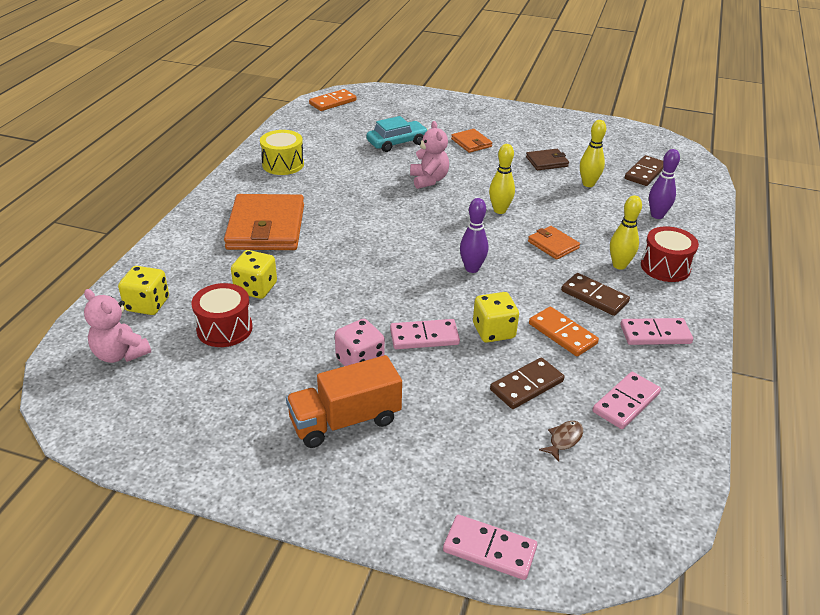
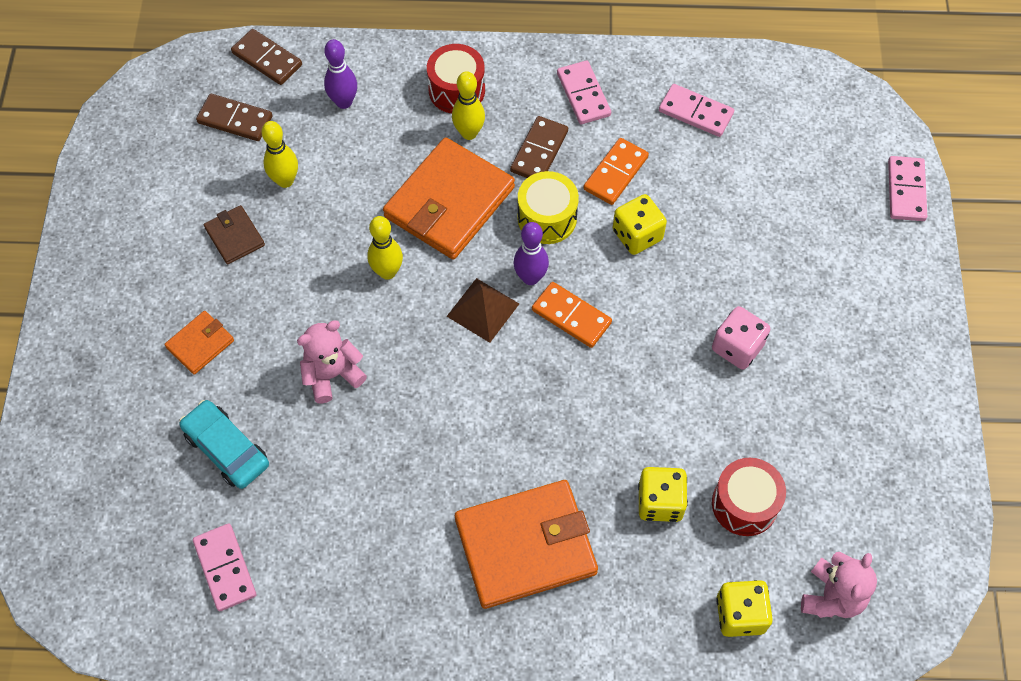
camera: 105 degrees left, 25 degrees up
(283, 164) = (345, 594): yellow drum -> yellow drum (547, 218)
(333, 102) = (96, 599): orange domino -> orange domino (571, 316)
(345, 421) = (823, 335): orange truck -> none
(424, 337) = (673, 297): pink domino -> pink domino (225, 568)
(452, 243) = (483, 310): none -> brown pyramid
(526, 385) = (707, 193): brown domino -> brown domino (267, 59)
(553, 245) = (449, 202): orange wallet -> orange wallet, size x2.09
(564, 440) = (765, 155): brown fish -> none

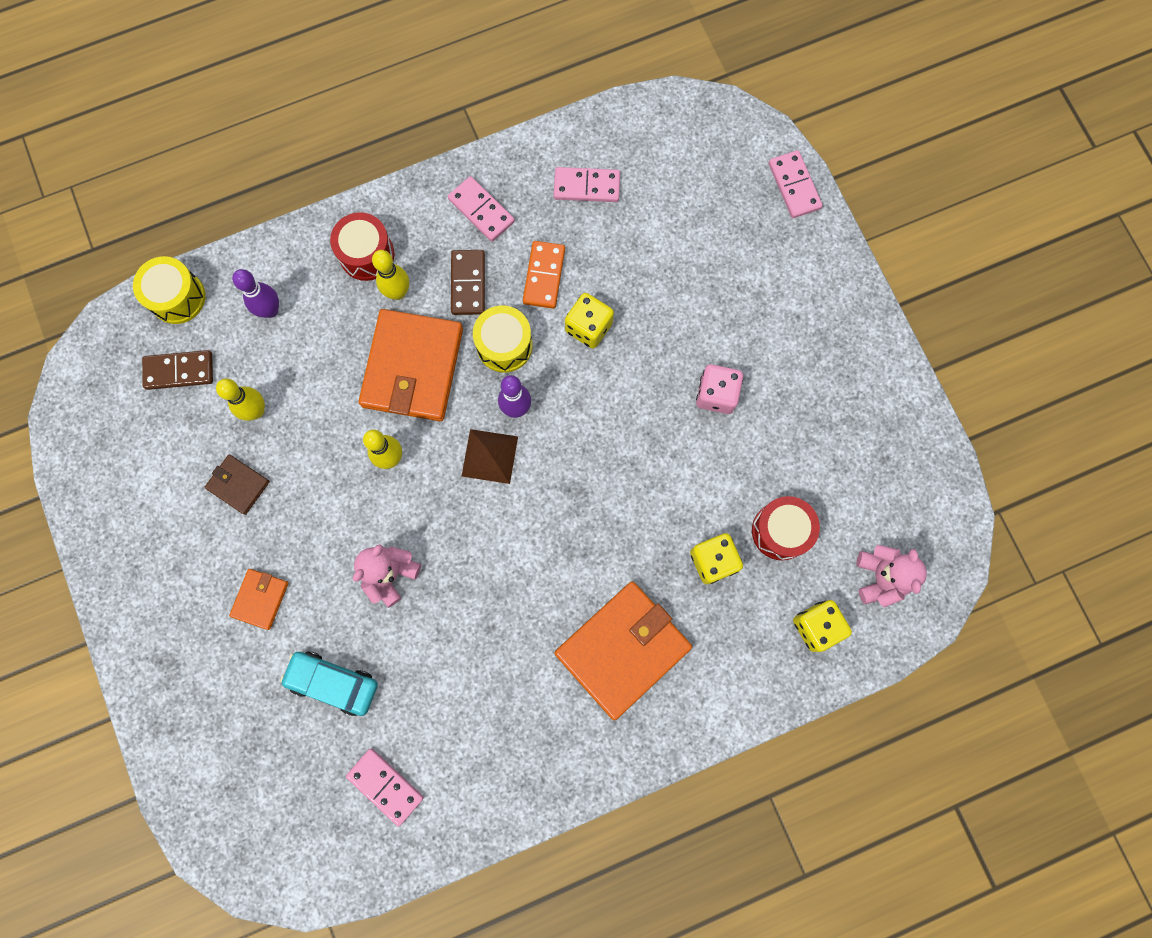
camera: 25 degrees left, 15 degrees up
(267, 59) = (177, 297): brown domino -> yellow drum
(571, 316) = (567, 428): orange domino -> none

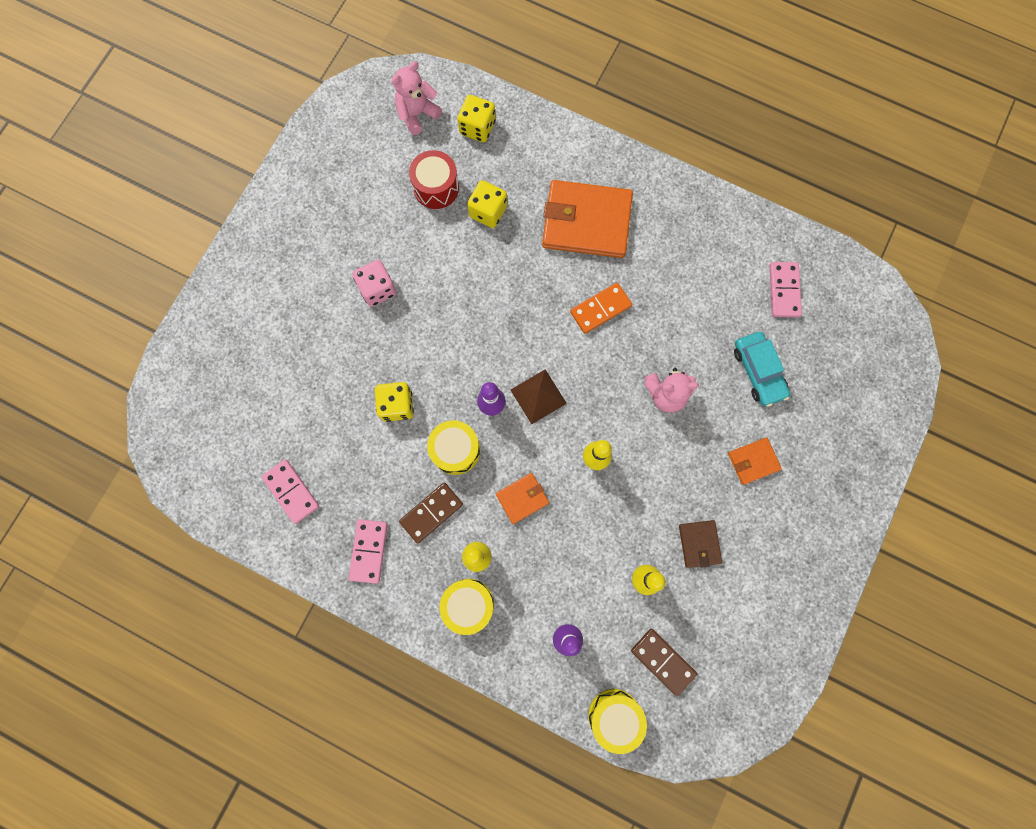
camera: 130 degrees left, 0 degrees up
(367, 254) = (468, 604): red drum -> yellow drum
(412, 367) = (522, 498): orange wallet -> orange wallet, size x0.48
(544, 276) = (383, 465): orange domino -> orange domino (600, 309)
(794, 186) = (181, 351): pink domino -> none

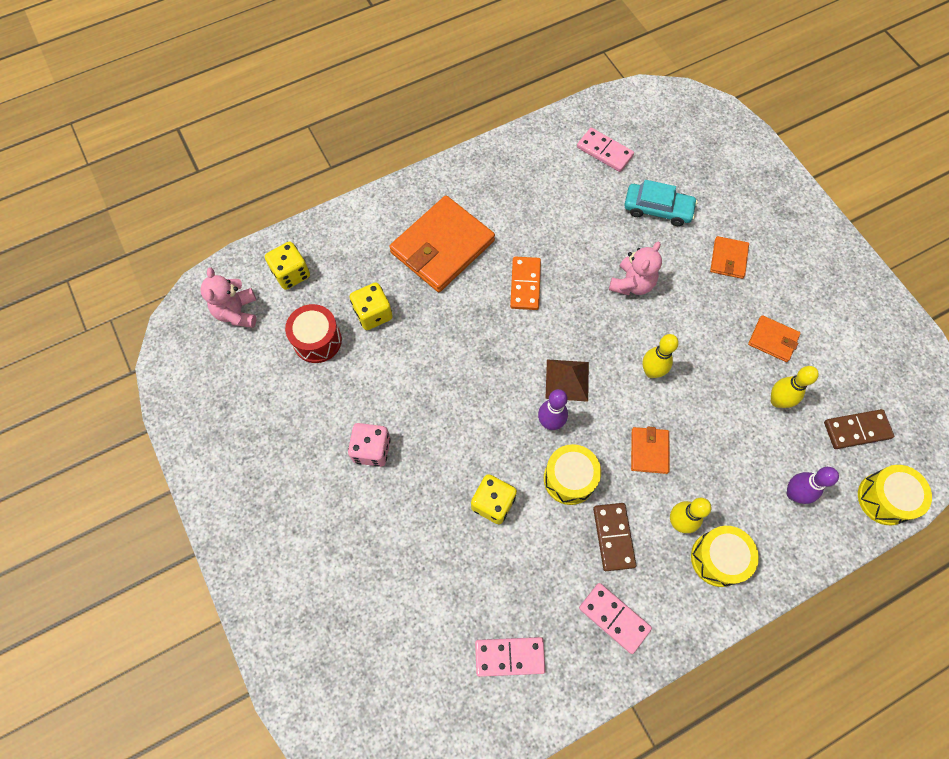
camera: 55 degrees left, 10 degrees down
(699, 544) = (773, 340): brown wallet -> orange wallet

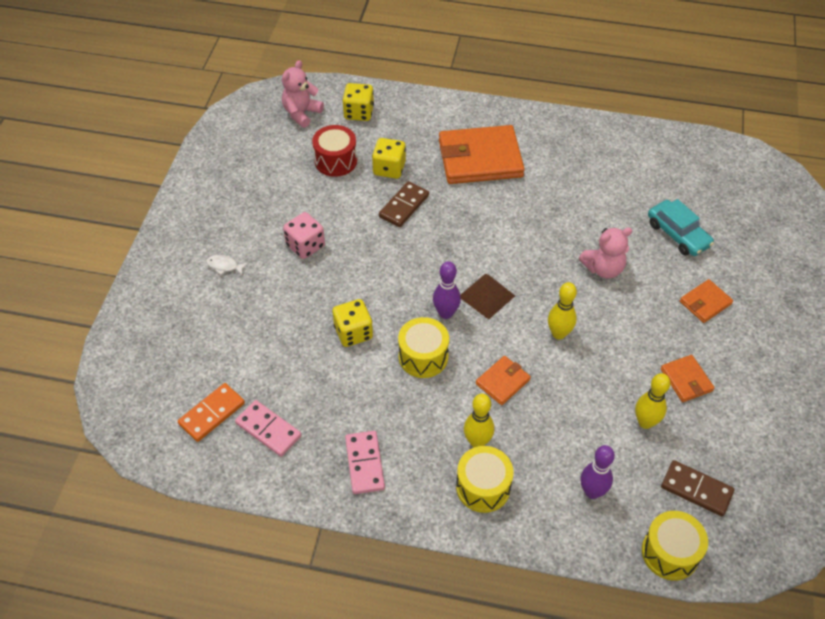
camera: 40 degrees right, 15 degrees down
(317, 529) = (224, 266): none -> white fish
(525, 284) = (517, 218): orange domino -> orange domino (212, 413)
(604, 151) = (672, 172): pink domino -> none
(613, 537) = (417, 415): brown domino -> brown domino (404, 206)

